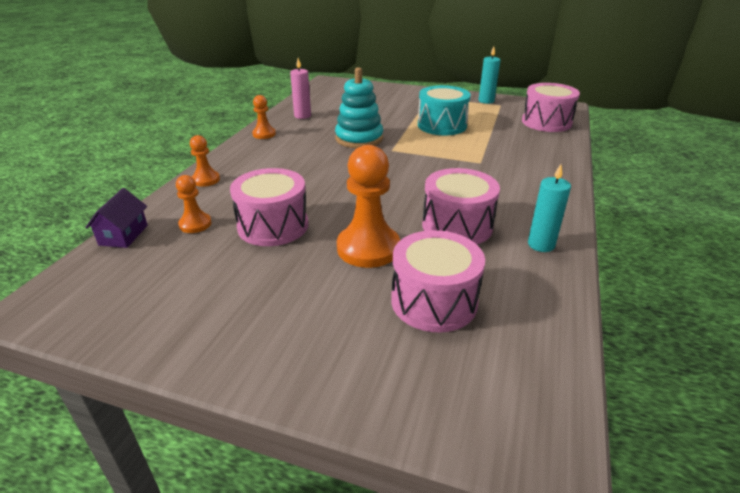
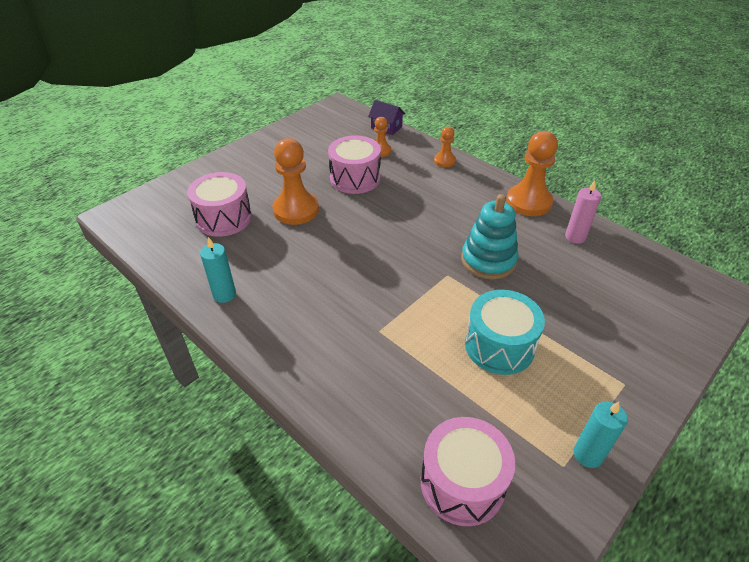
camera: 115 degrees right, 10 degrees up
(264, 134) = (528, 202): orange pawn -> orange pawn, size x1.89
(457, 226) = (285, 261): pink drum -> none

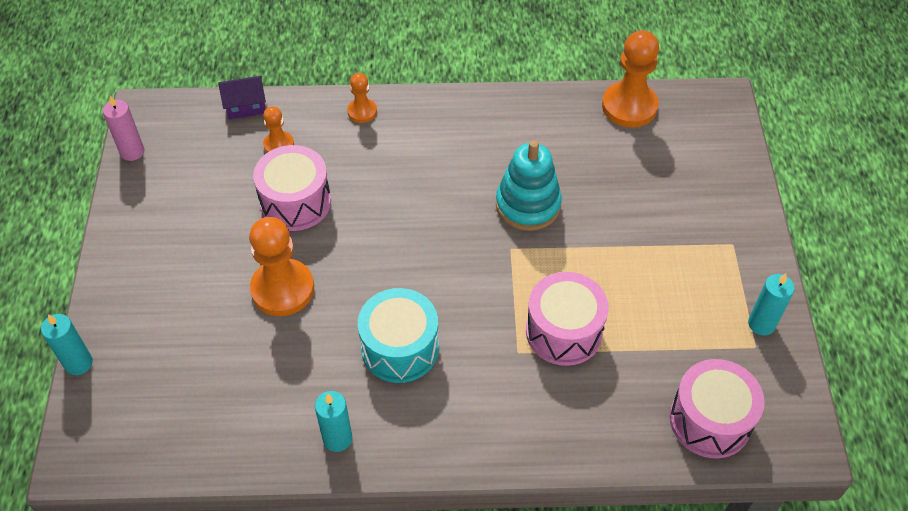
camera: 45 degrees left, 10 degrees up
(171, 179) = (78, 363): none -> turquoise candle
(224, 218) = (217, 360): pink drum -> pink drum (564, 331)
(499, 346) = (621, 285): turquoise drum -> turquoise drum (400, 348)
(528, 202) = (494, 109): orange pawn -> orange pawn (629, 106)
(575, 237) = (571, 122): pink candle -> pink candle (132, 152)

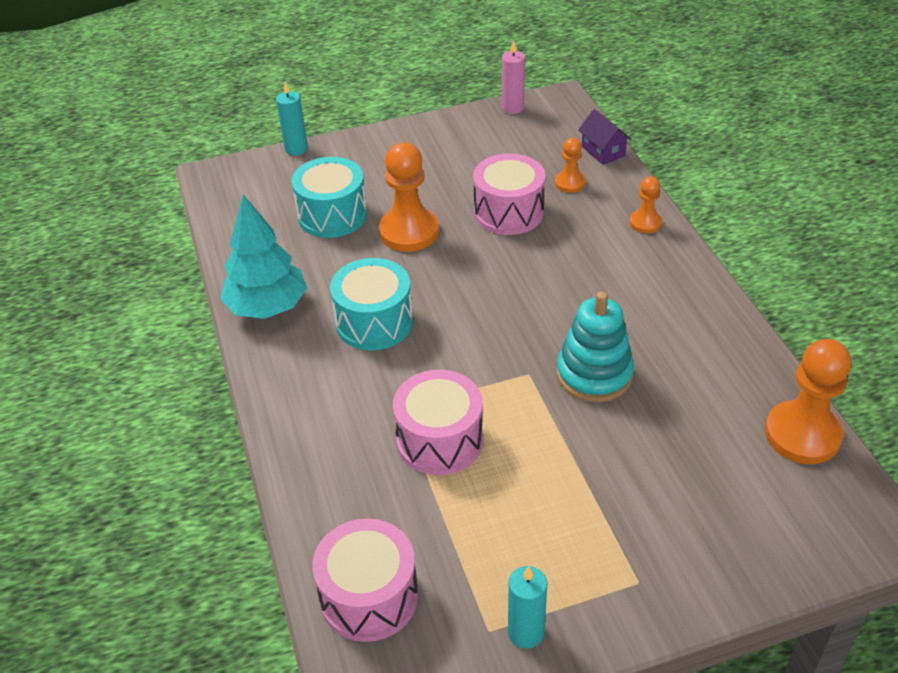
camera: 75 degrees right, 10 degrees down
(219, 351) = (332, 215): none -> turquoise drum
(337, 438) = (267, 307): turquoise candle -> turquoise tree

